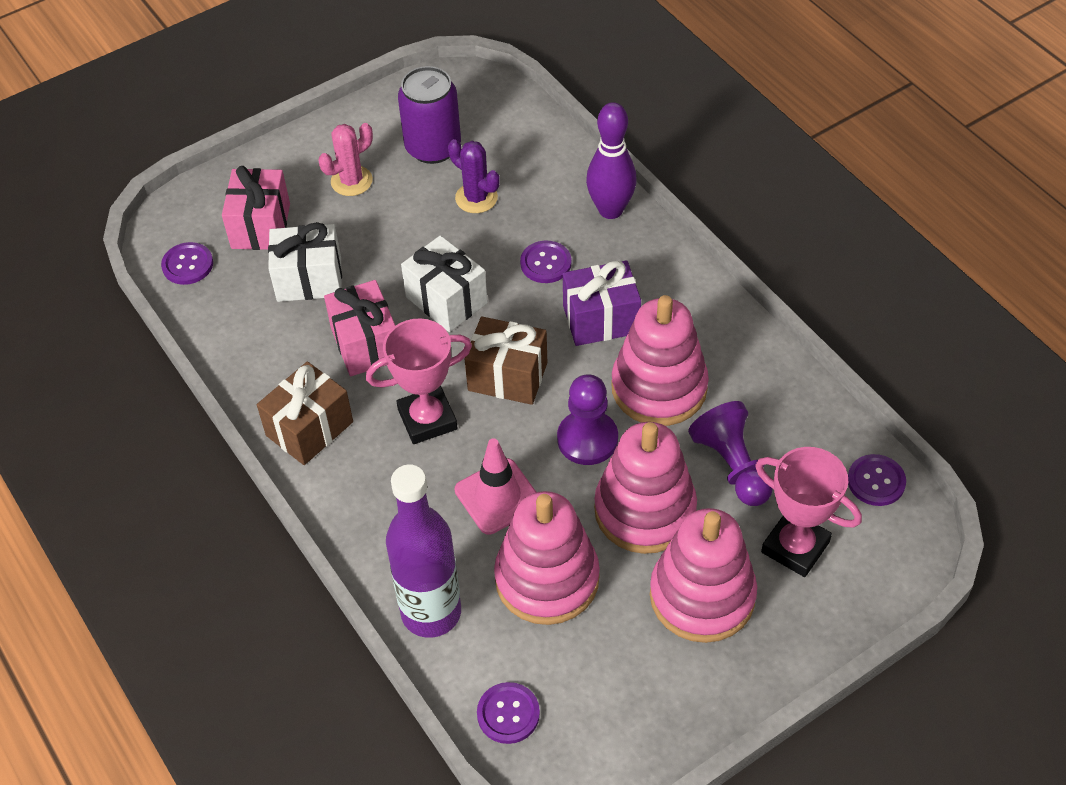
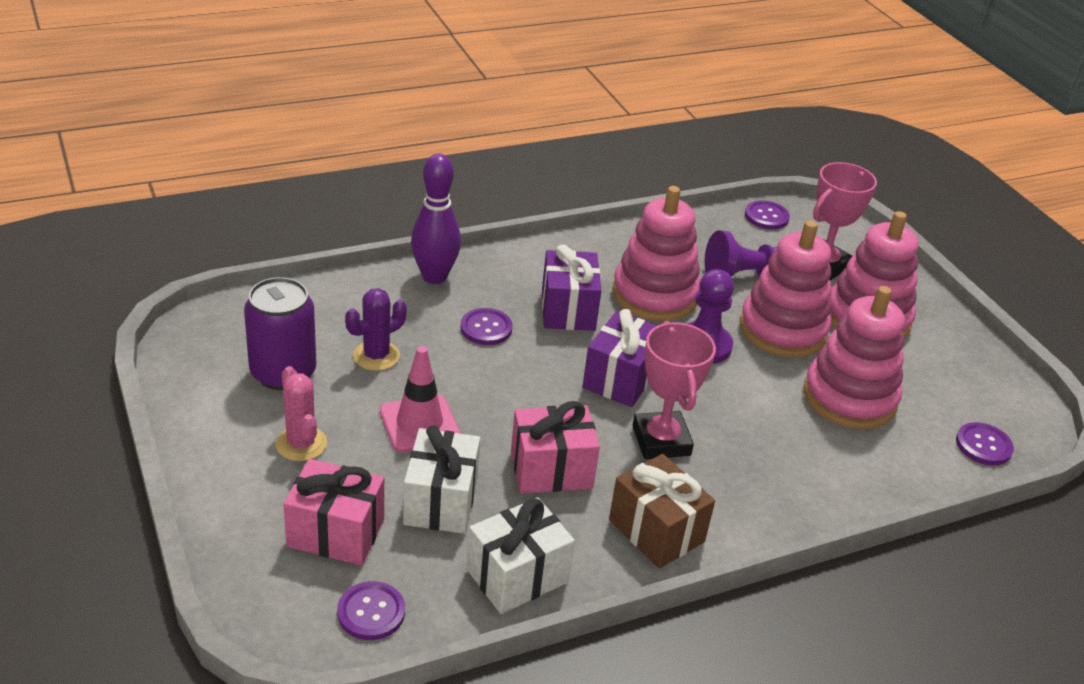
camera: 85 degrees left, 15 degrees down
(431, 612) = (884, 475): purple bottle -> none
(446, 300) = (510, 401): white gift -> white gift (517, 576)
(497, 496) = (759, 410): pink traffic cone -> pink traffic cone (419, 423)
(507, 376) = (620, 379): brown gift -> purple gift

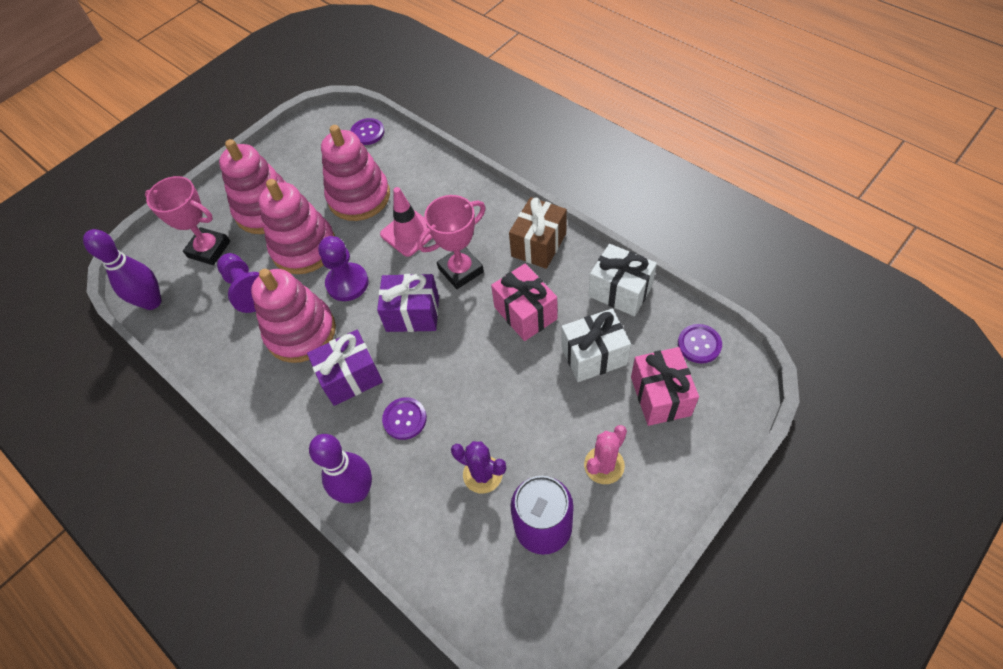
camera: 105 degrees left, 20 degrees up
(419, 423) = (534, 405): pink traffic cone -> pink traffic cone (409, 233)
(766, 216) = (152, 302): purple button -> purple bowling pin

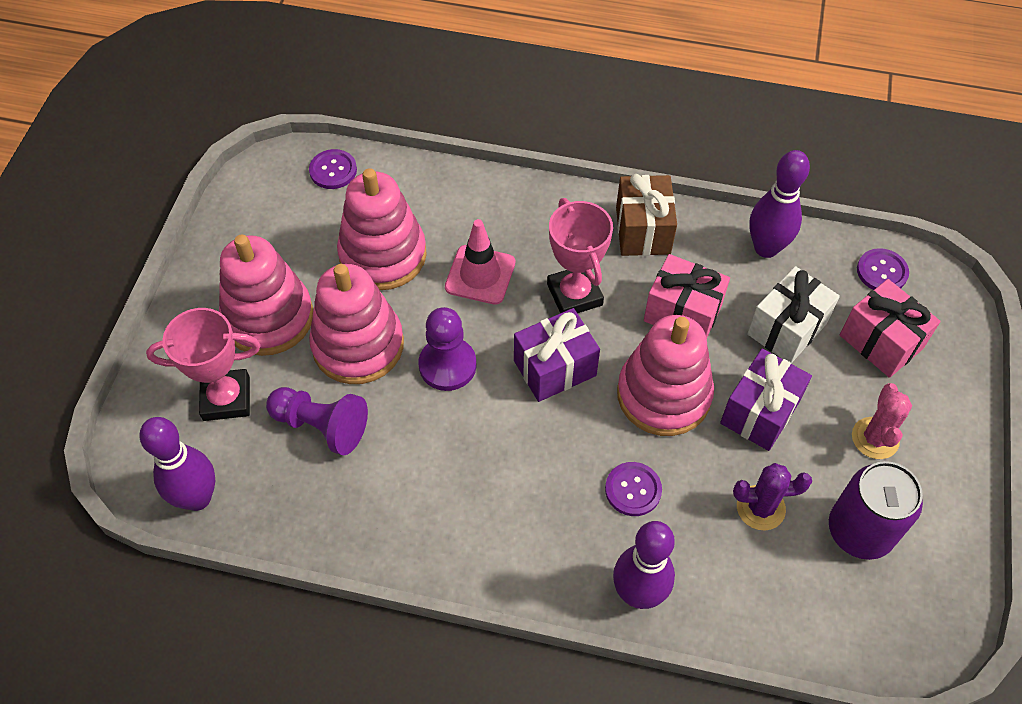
camera: 35 degrees left, 0 degrees up
(301, 332) = (433, 448): pink stacking toy -> pink stacking toy (663, 395)
(351, 377) = (535, 472): purple gift -> purple gift (760, 412)
(460, 270) = (574, 294): pink trophy -> pink trophy turned 45 degrees counterclockwise
(620, 291) = (766, 248): white gift -> purple bowling pin

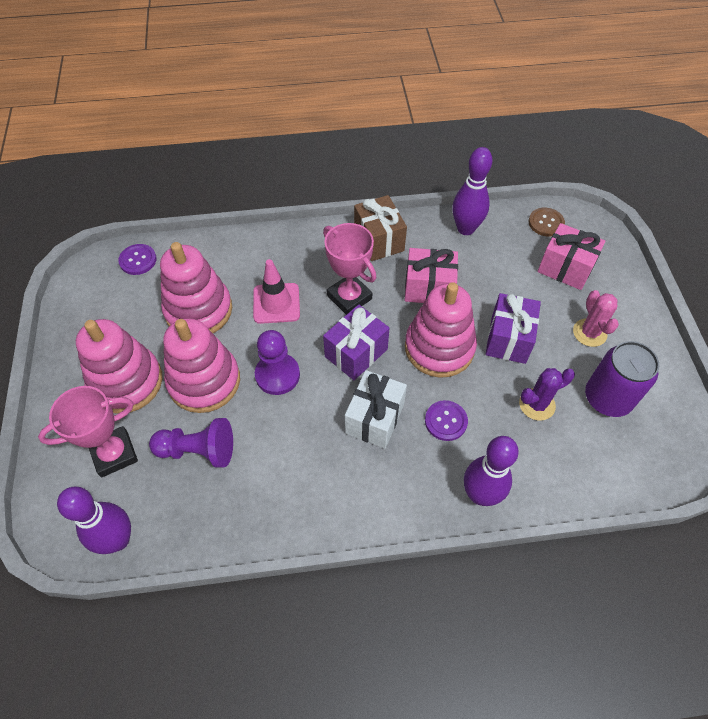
camera: 20 degrees left, 0 degrees up
(787, 329) = (502, 278): white gift -> white gift (375, 418)
(882, 272) = (546, 223): purple button -> brown button

